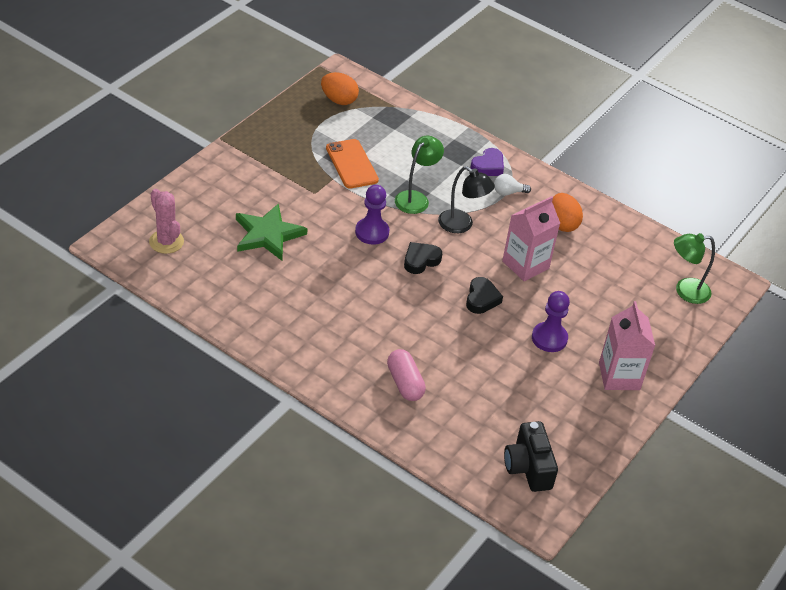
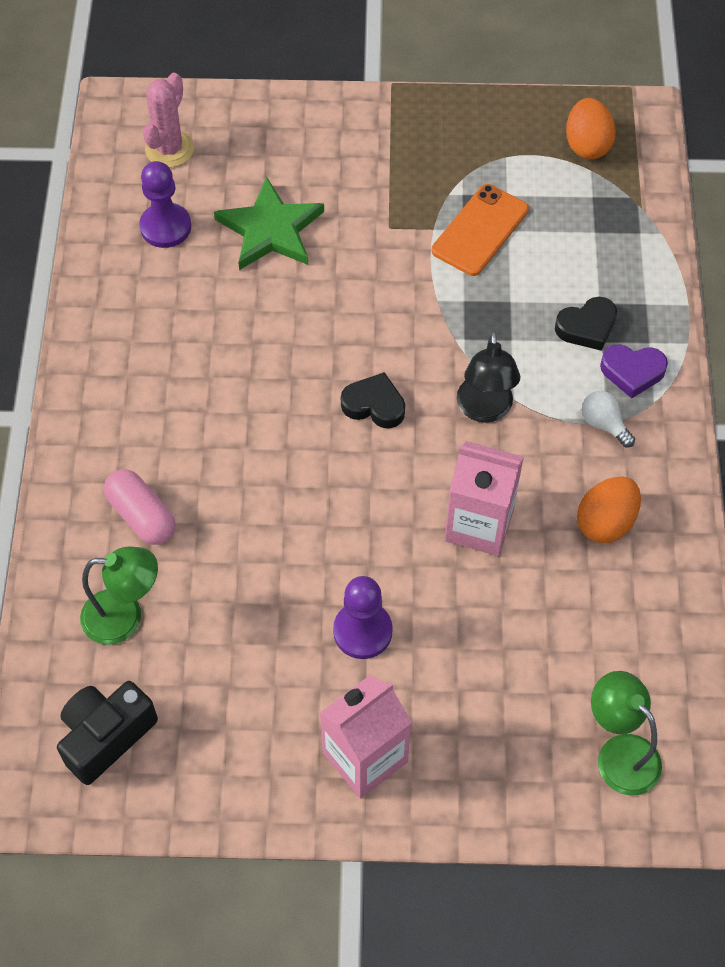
camera: 60 degrees right, 15 degrees up
(372, 232) = (375, 325): purple pawn -> purple pawn (165, 227)
(405, 383) = (141, 516): pink capsule -> pink capsule turned 75 degrees counterclockwise
(416, 198) = (486, 332): green lamp -> green lamp (125, 617)
(481, 299) = (366, 512): black heart -> black heart (587, 327)

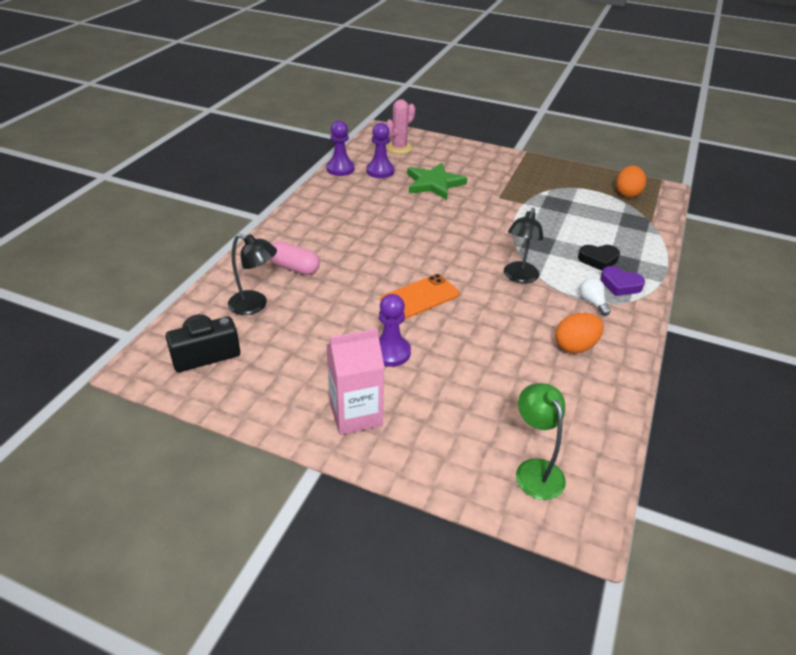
camera: 20 degrees right, 20 degrees down
(94, 245) = (340, 169): none -> purple pawn
(125, 617) = (255, 305): green lamp -> black lamp
(141, 516) = (294, 268): pink capsule -> pink capsule turned 45 degrees counterclockwise
(374, 405) = (453, 259): black heart -> none
(479, 524) = (491, 325): pink carton -> none
(480, 230) = (550, 209): orange phone -> orange phone (420, 297)

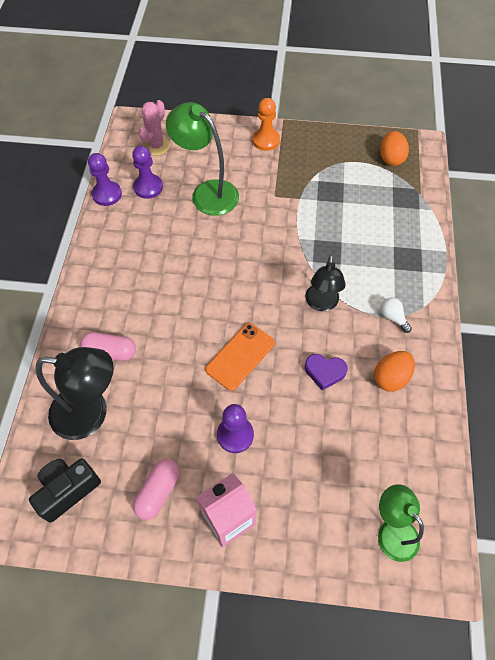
camera: 15 degrees left, 20 degrees up
(255, 305) = (91, 413): black lamp -> black lamp, size x1.55
(293, 376) = (158, 492): none -> pink capsule
(434, 184) = (207, 192): green star -> green lamp
(504, 161) = (266, 140): none -> orange pawn
(598, 260) = (385, 260): black heart -> none
(620, 285) = (411, 288): purple heart -> purple heart (324, 372)

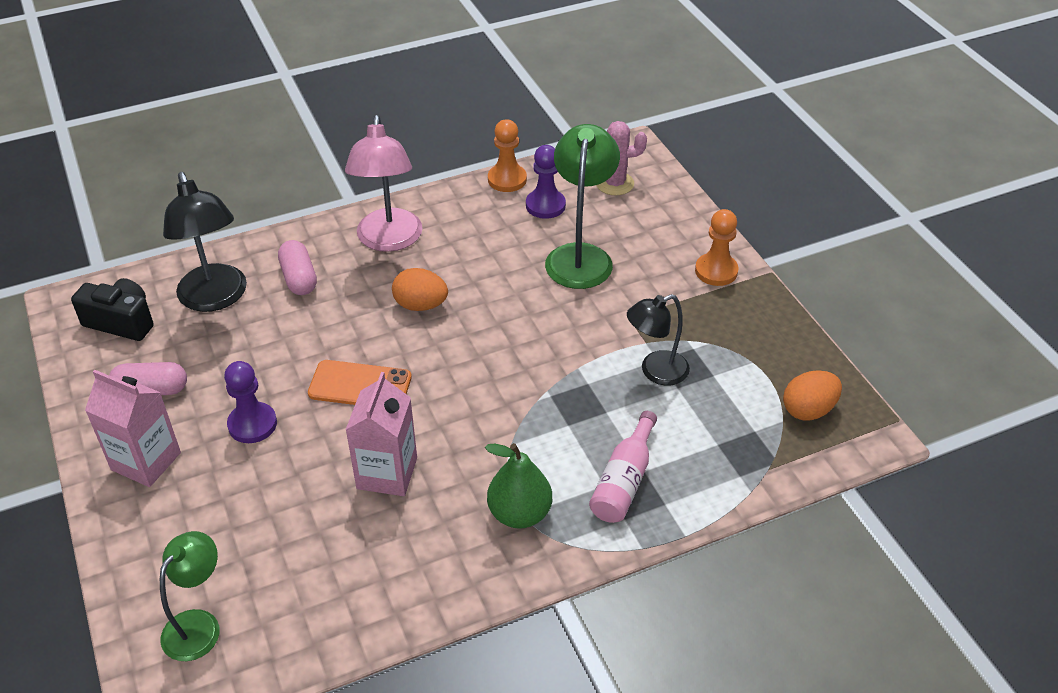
camera: 60 degrees right, 15 degrees down
(107, 194) = (507, 179): purple pawn -> orange pawn
(114, 283) = (389, 240): none -> pink lamp
(321, 304) = (489, 430): black lamp -> black lamp (655, 371)
(324, 372) = (387, 473): purple heart -> pink carton
(391, 378) = (420, 545): orange egg -> orange egg (420, 305)
(392, 317) = (519, 513): white light bulb -> green pear
(395, 258) = (624, 481): none -> pink bottle

